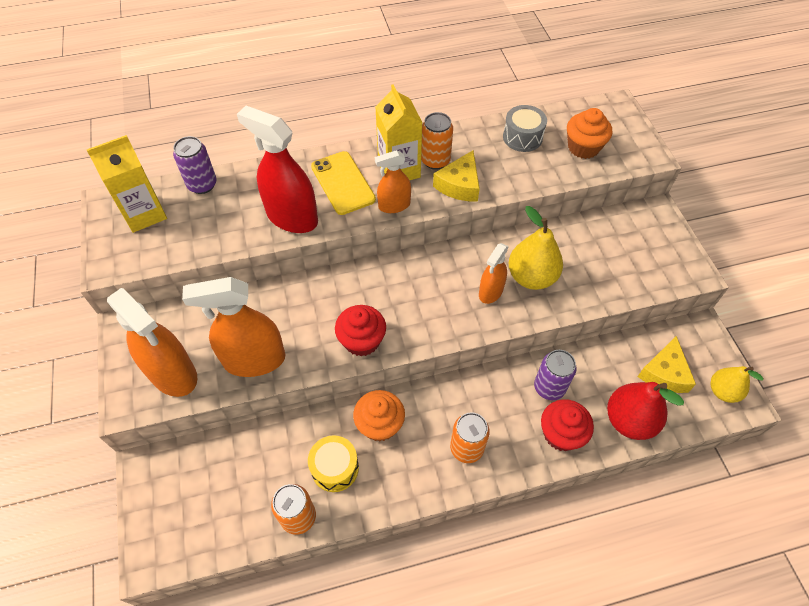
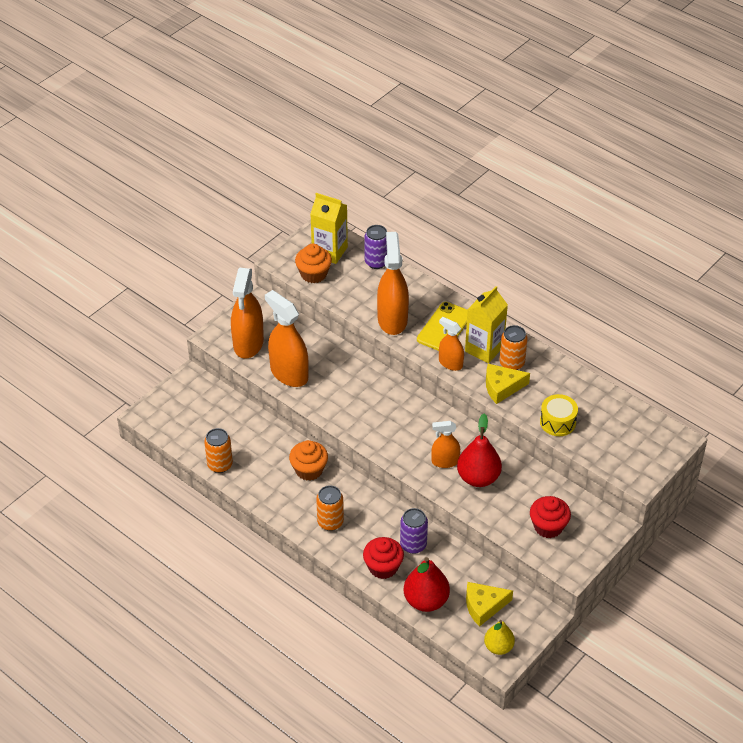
camera: 55 degrees right, 10 degrees down
(292, 217) = (392, 320): red spray bottle -> orange spray bottle
(335, 468) = (262, 464): yellow drum -> yellow drum (557, 422)
(362, 341) = (347, 416): red cupcake -> red cupcake (548, 526)
(522, 137) = (583, 399): grey drum -> none
(531, 277) = (478, 478): yellow pear -> red pear
(583, 147) = (608, 438): orange cupcake -> orange cupcake (313, 274)

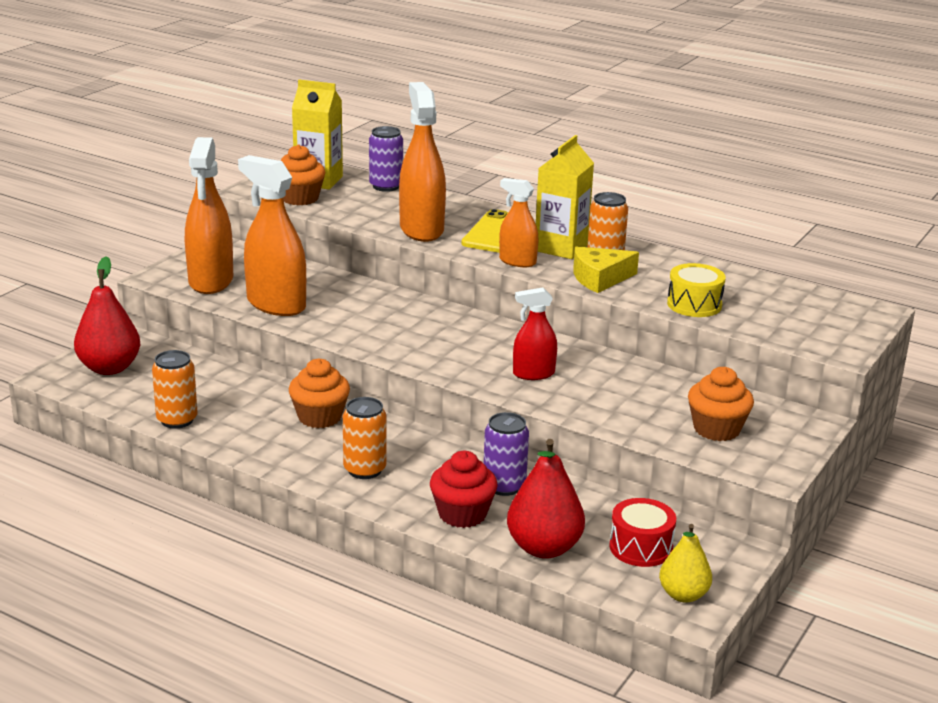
camera: 10 degrees left, 20 degrees down
(445, 461) = (533, 374): orange spray bottle -> red spray bottle
(478, 478) = (590, 387): red pear -> red pear (109, 368)
(484, 606) = (641, 547): yellow cheese -> red drum
(548, 526) = (716, 429): red cupcake -> orange cupcake

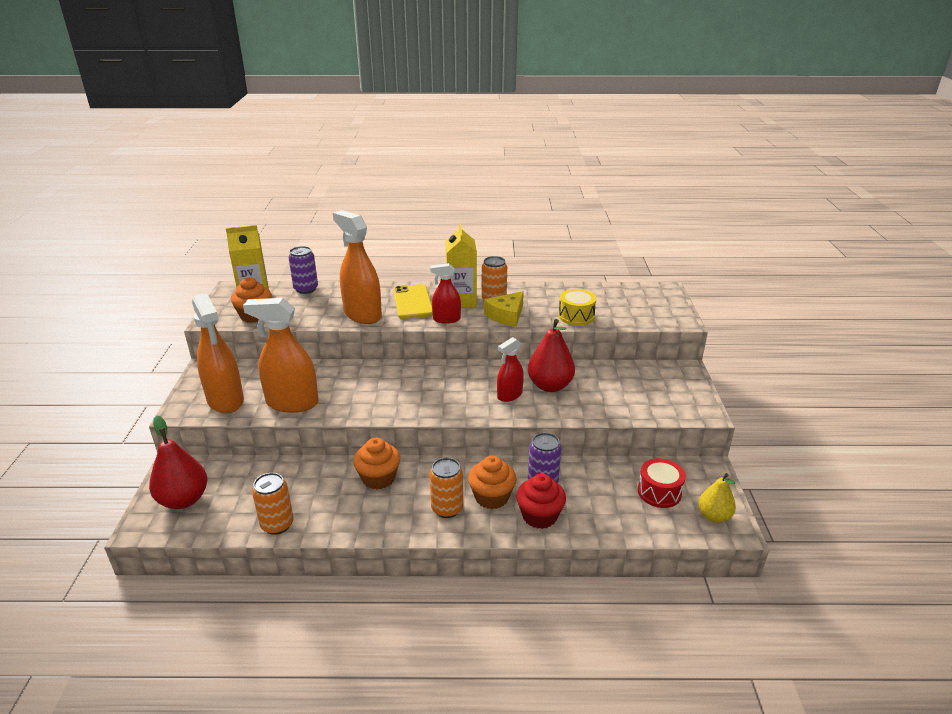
camera: 30 degrees left, 5 degrees up
(517, 261) = (446, 319): orange spray bottle -> red spray bottle
(544, 548) = (610, 519): red pear -> red pear (550, 386)
(716, 429) = (646, 394): orange cupcake -> orange cupcake (491, 497)

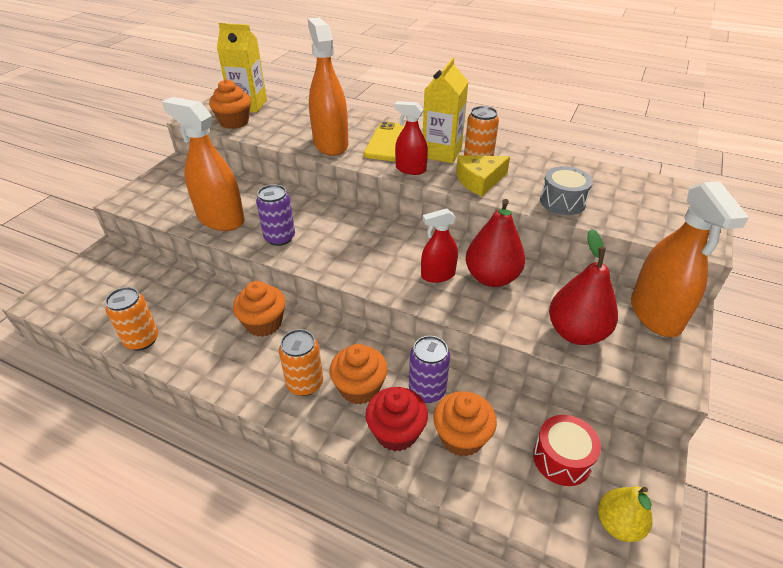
camera: 25 degrees right, 10 degrees up
(184, 500) = (90, 286): red pear -> red pear (576, 333)
(225, 400) = (168, 199): orange spray bottle -> orange spray bottle (655, 314)
(306, 289) = (300, 106): purple can -> purple can (280, 238)
(576, 316) = (562, 202): yellow drum -> grey drum
(586, 503) = (461, 437): none -> orange cupcake

